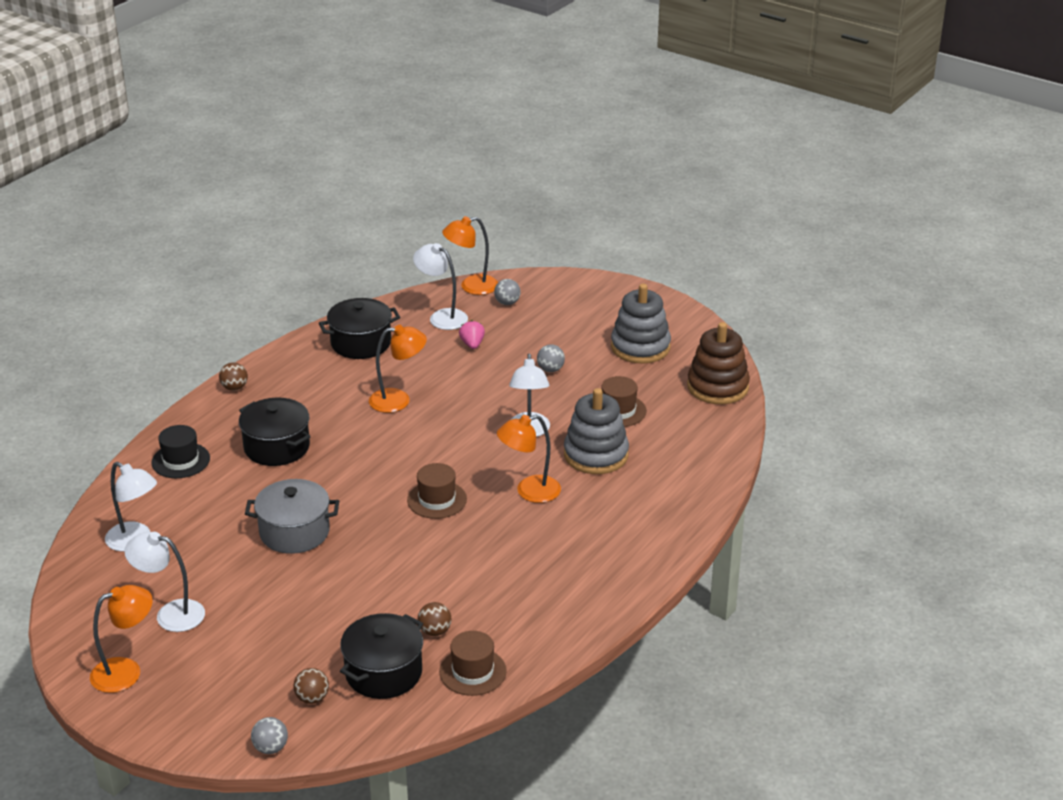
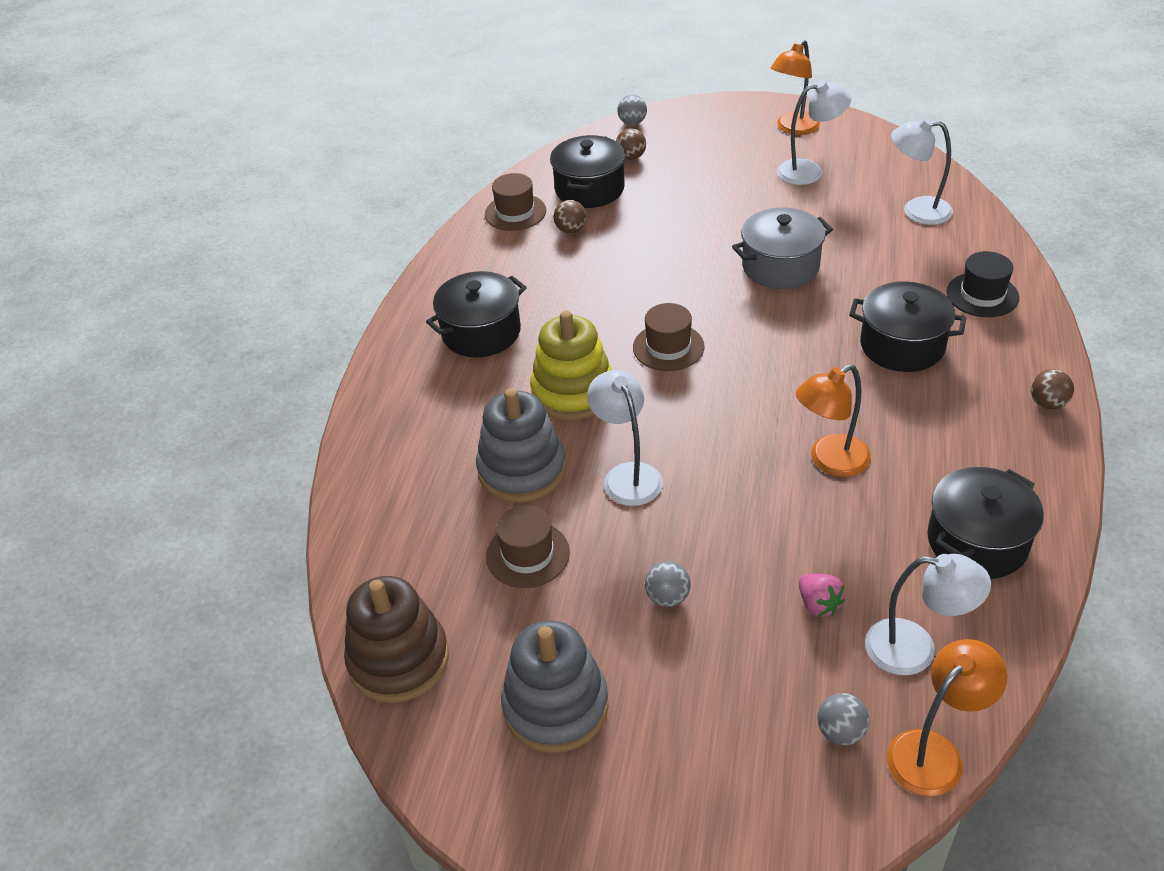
camera: 160 degrees right, 10 degrees up
(529, 492) = (573, 392): orange lamp -> yellow stacking toy
(572, 560) = (481, 332): none -> black pot

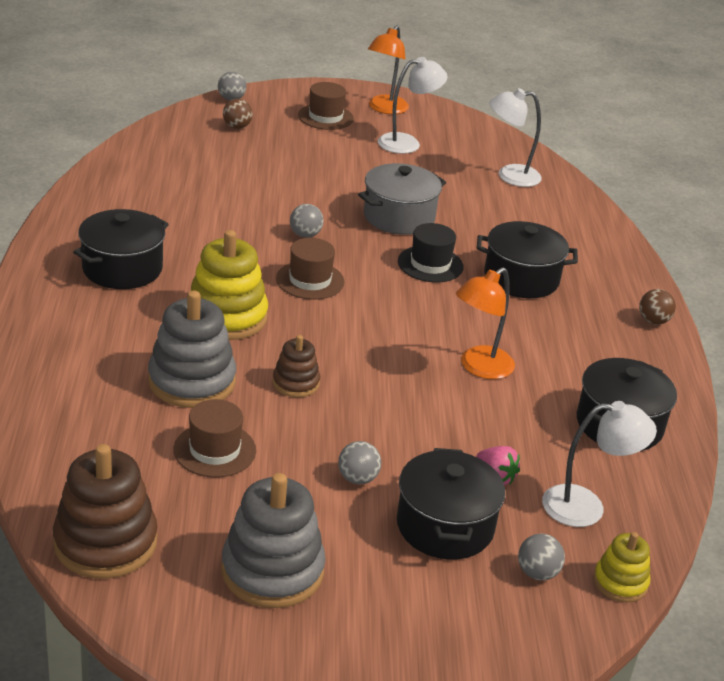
camera: 20 degrees left, 10 degrees down
(515, 212) = (132, 169): brown hat -> brown hat (325, 117)
(571, 230) = (192, 185): brown ball -> none
(589, 189) = (202, 152): black pot -> black pot (445, 526)
(627, 475) = (296, 383): white lamp -> brown stacking toy
(675, 290) = (305, 235): none -> grey ball
(934, 752) = (620, 582): orange lamp -> yellow stacking toy
(982, 295) = (580, 240): black hat -> black hat (430, 264)

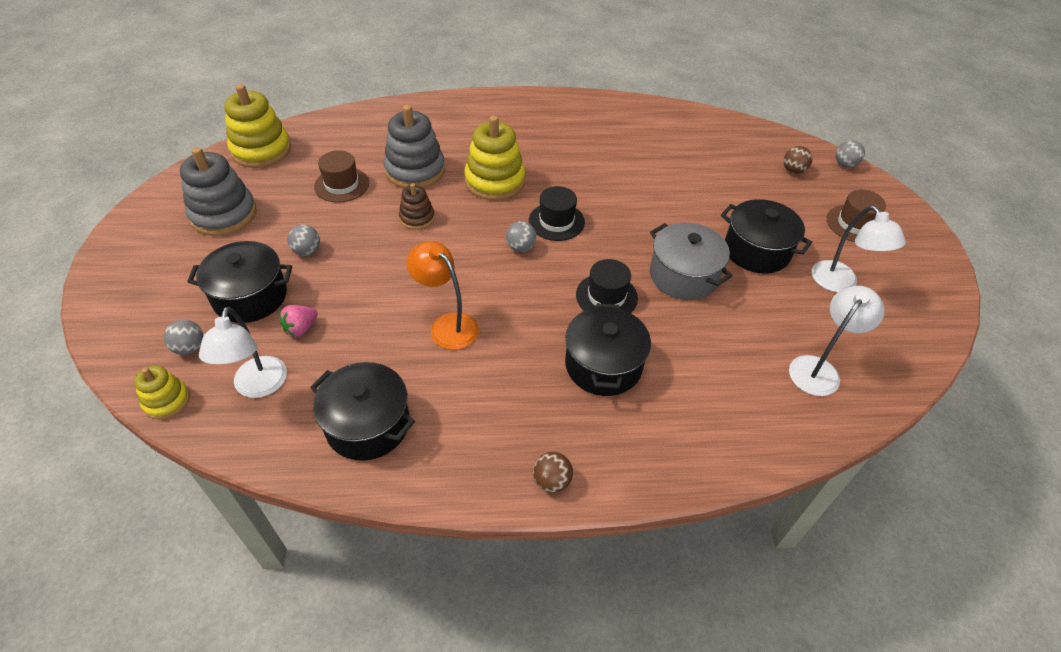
camera: 90 degrees right, 15 degrees up
(105, 542) = (261, 150): brown stacking toy -> yellow stacking toy
(122, 269) = (544, 131): black pot -> black pot (756, 251)
(305, 235) = (626, 217): grey ball -> grey ball (520, 247)
(310, 280) = (556, 221): brown hat -> black hat
(385, 109) = (906, 266): orange lamp -> none
(509, 176) = (819, 369): white lamp -> white lamp turned 45 degrees clockwise

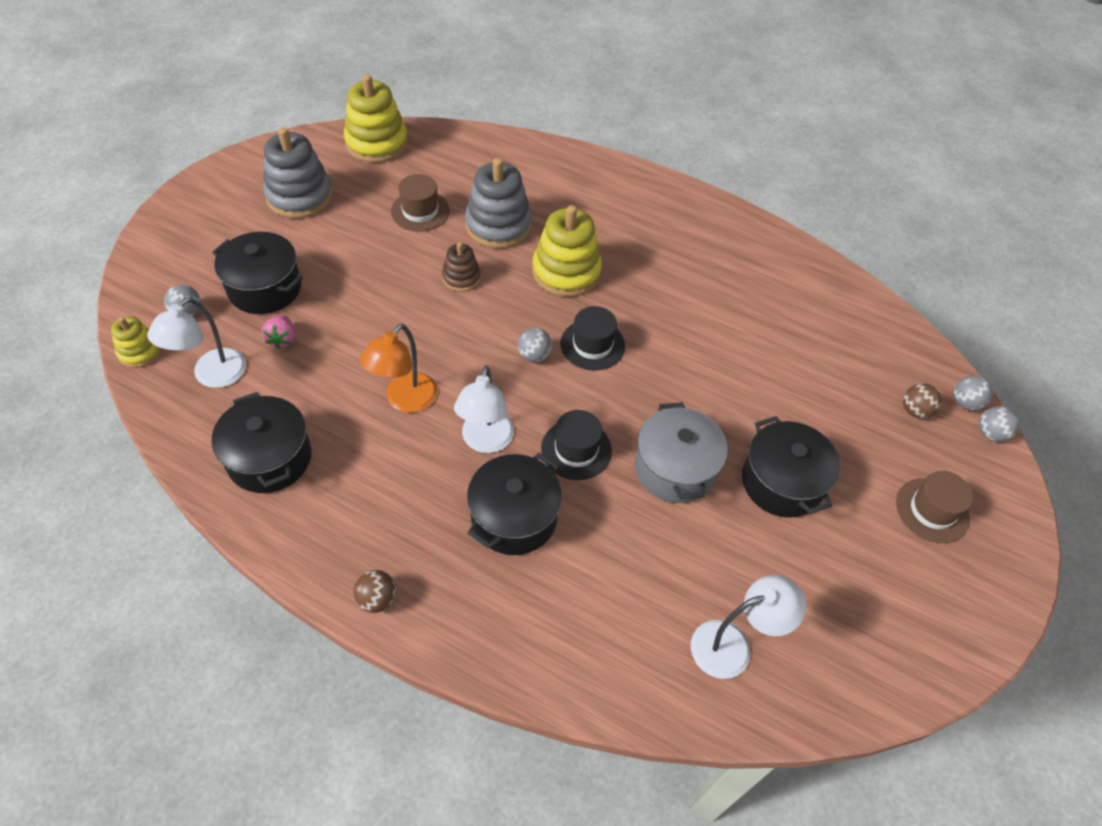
camera: 30 degrees right, 5 degrees up
(301, 328) = (282, 339): pink strawberry -> pink strawberry turned 75 degrees counterclockwise
(307, 251) = (341, 266): grey ball -> grey ball (965, 403)
(447, 325) = (405, 400): orange lamp -> orange lamp turned 135 degrees counterclockwise
(840, 283) = (846, 568): white lamp -> white lamp (485, 441)

